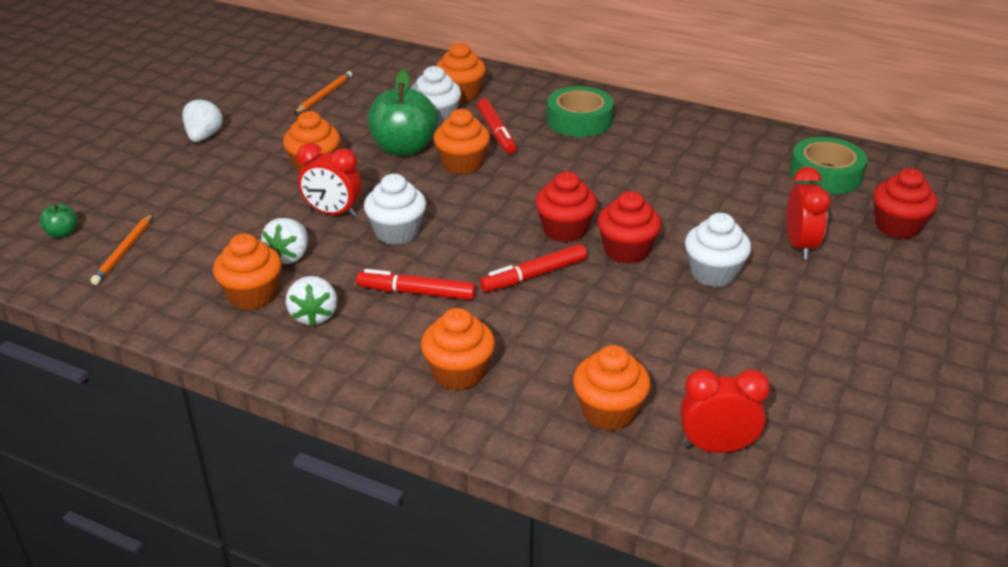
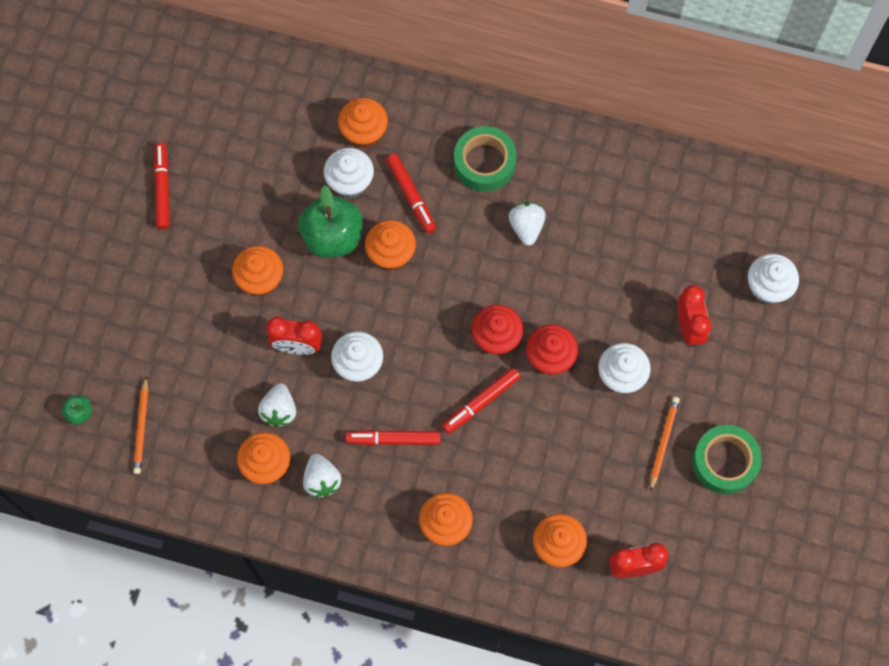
camera: 10 degrees left, 35 degrees up
(204, 137) = (142, 248): white strawberry -> white strawberry (526, 227)
(246, 106) = (162, 188): none -> red marker
(324, 95) = (232, 155): orange pencil -> orange pencil (663, 442)
(825, 175) = (710, 218): green tape -> green tape (725, 462)
(897, 226) = (768, 287): red cupcake -> white cupcake

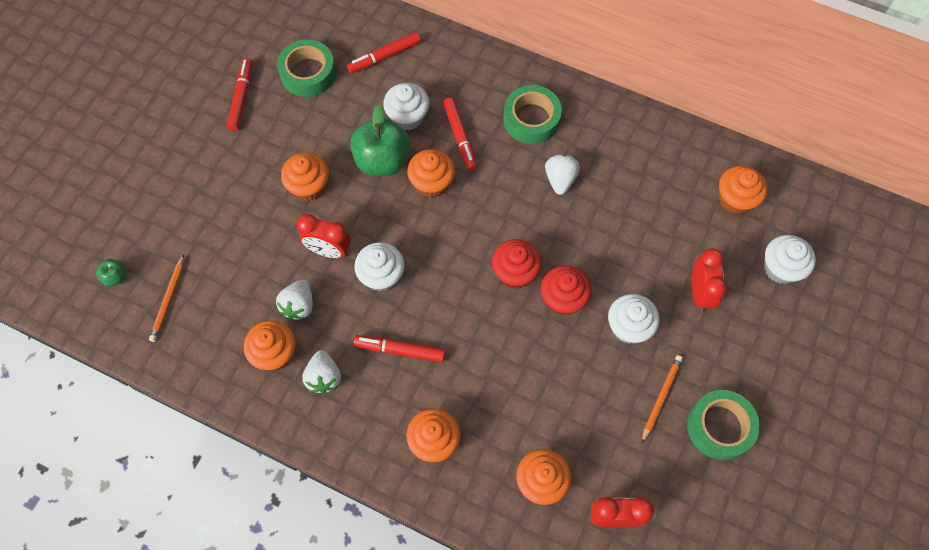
camera: 10 degrees right, 5 degrees down
(229, 148) = (308, 73): none -> green tape
(364, 132) = (428, 78): orange cupcake -> orange cupcake (735, 199)
(481, 402) = (490, 330): red marker -> red marker (384, 56)

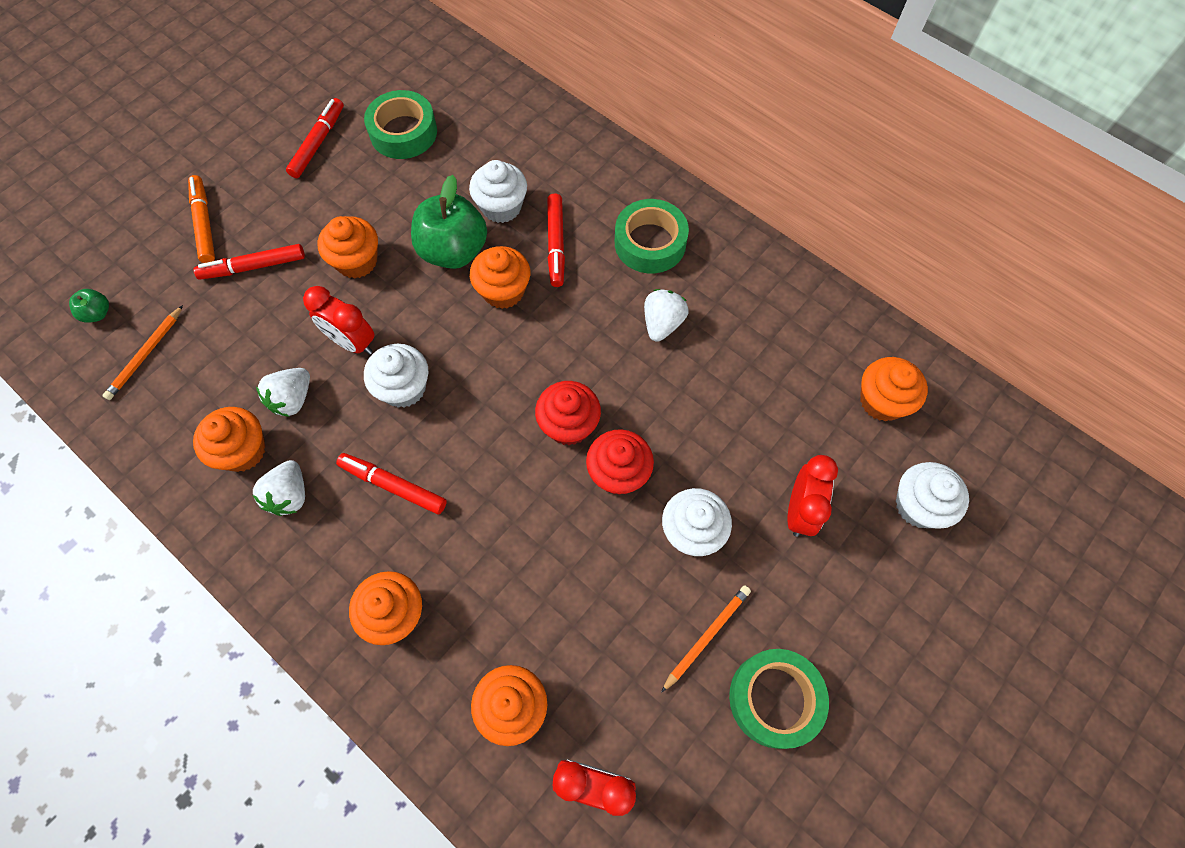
camera: 15 degrees right, 0 degrees up
(174, 185) = (204, 223): none -> orange marker
(384, 56) = (498, 132): red marker -> red marker (253, 267)

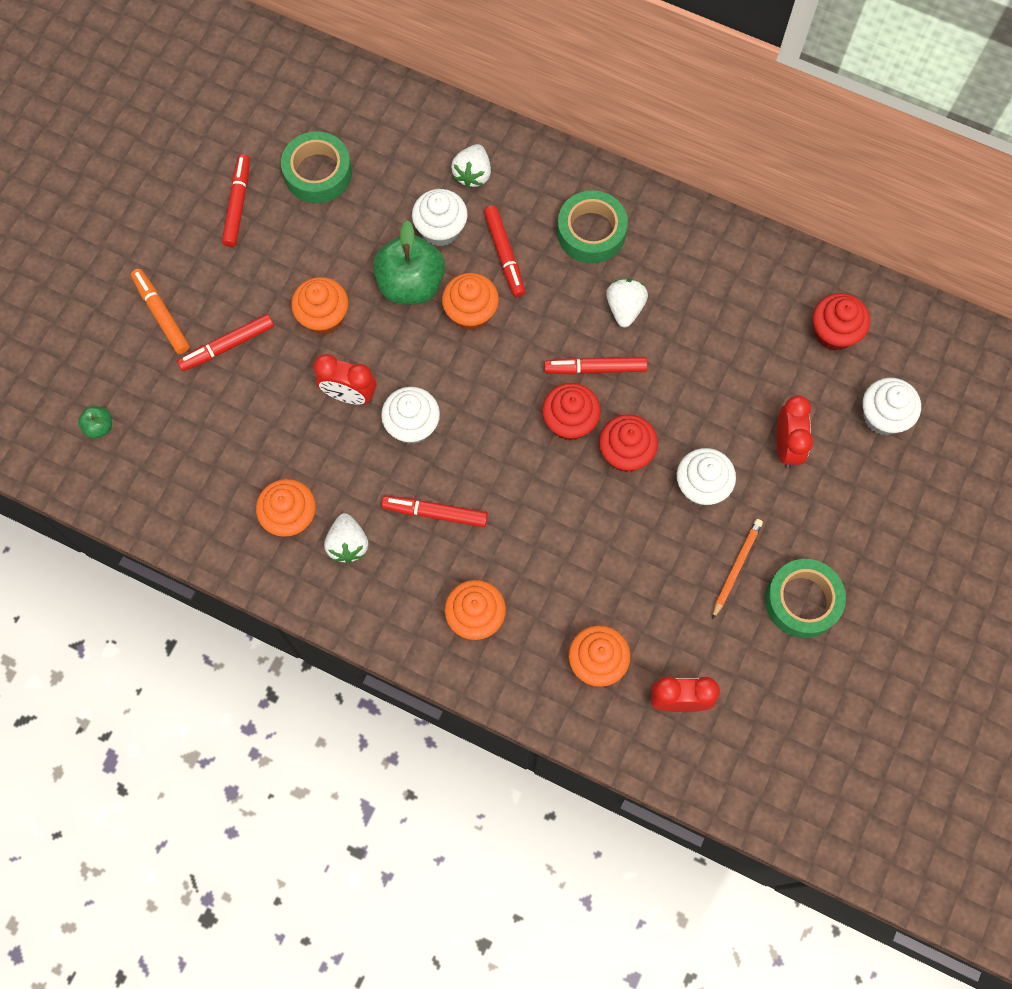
camera: 15 degrees left, 5 degrees up
(145, 355) = (163, 454): orange pencil -> none
(292, 399) = (316, 460): white strawberry -> white strawberry (473, 174)
(613, 377) = (595, 368): none -> red marker
(882, 401) = (834, 332): orange cupcake -> red cupcake

